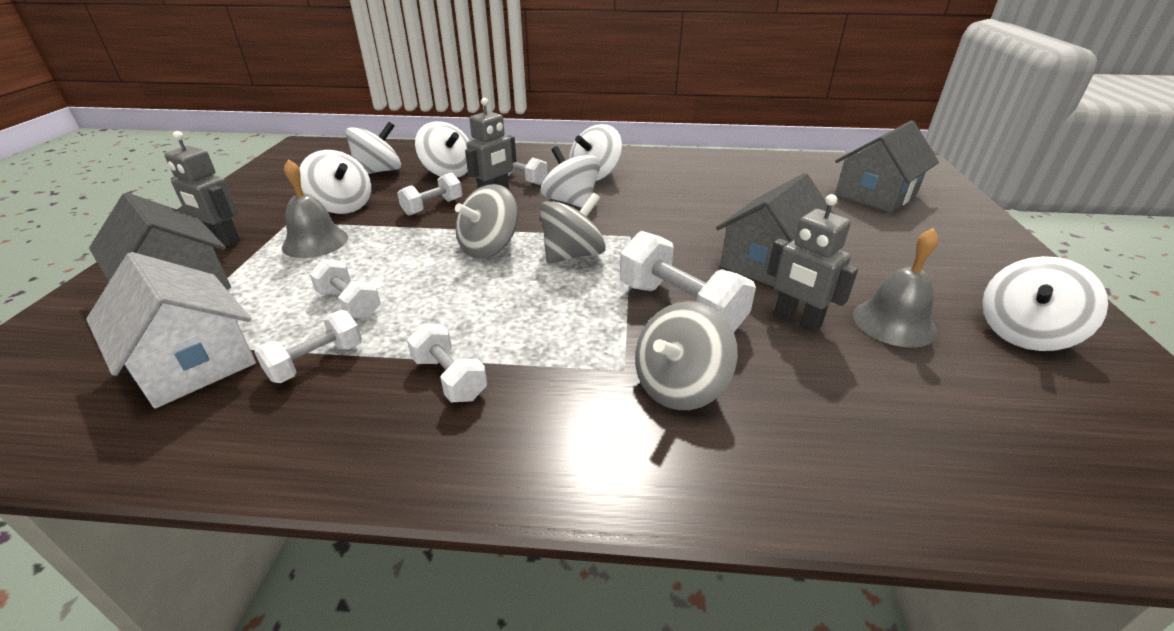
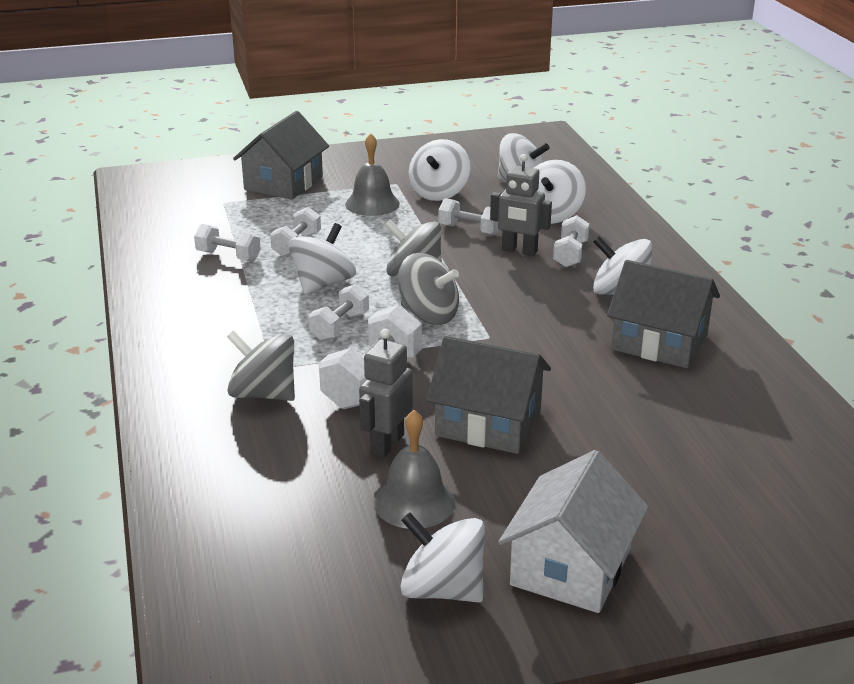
camera: 70 degrees right, 5 degrees down
(192, 361) = (211, 220): white house -> white house (571, 567)
(223, 240) = (351, 172): grey robot -> none
(449, 378) = (232, 304): white dumbbell -> white dumbbell (339, 326)
(571, 202) = (539, 292): white spinning top -> white spinning top (323, 284)
(876, 194) = (757, 500): grey house -> grey house (659, 342)

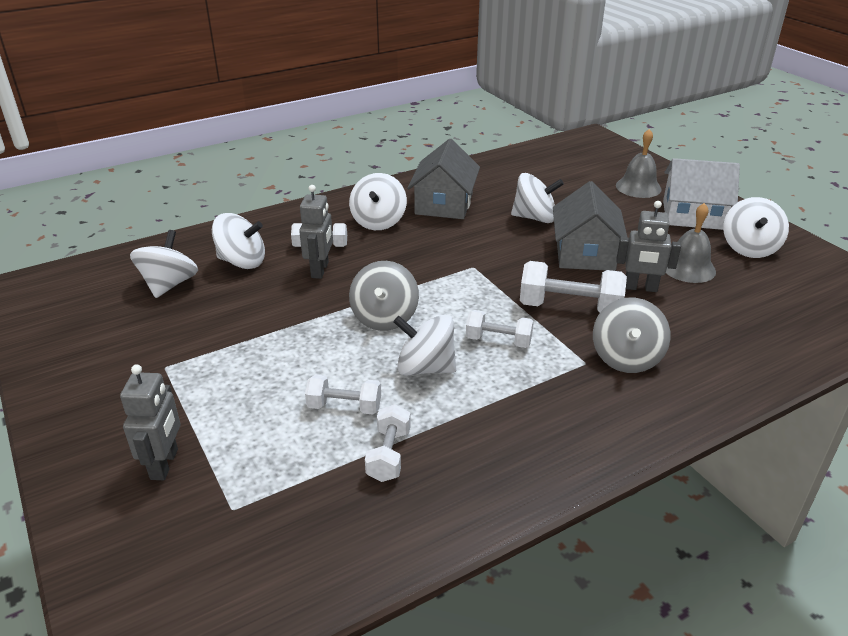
camera: 105 degrees left, 5 degrees up
(283, 183) = (165, 464): grey house -> grey robot
(372, 204) = (225, 373): grey bell -> grey bell (638, 187)
(428, 315) = (454, 298): grey spinning top -> none
(439, 193) = (193, 332): white spinning top -> white spinning top (534, 218)
(469, 230) = (282, 301): white dumbbell -> none

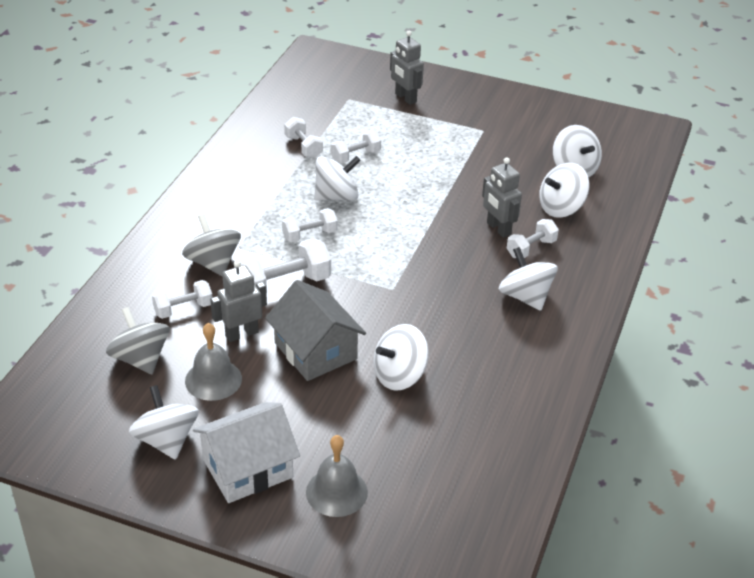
camera: 140 degrees right, 5 degrees up
(384, 318) = (403, 215): grey spinning top -> grey spinning top (140, 359)
(444, 204) = (500, 349): grey house -> none
(685, 328) = (183, 309): none -> white dumbbell

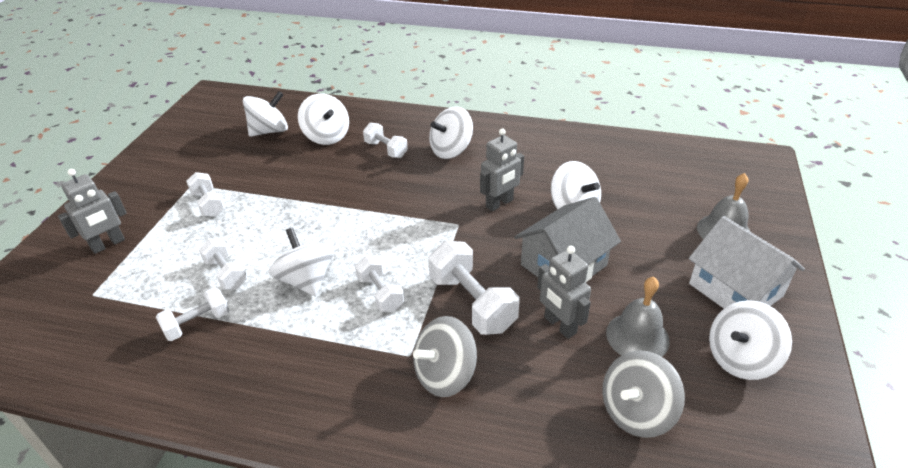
camera: 95 degrees left, 0 degrees up
(183, 309) = (536, 387): white dumbbell -> white dumbbell (208, 204)
(498, 229) = (359, 168): grey robot -> grey robot (499, 203)

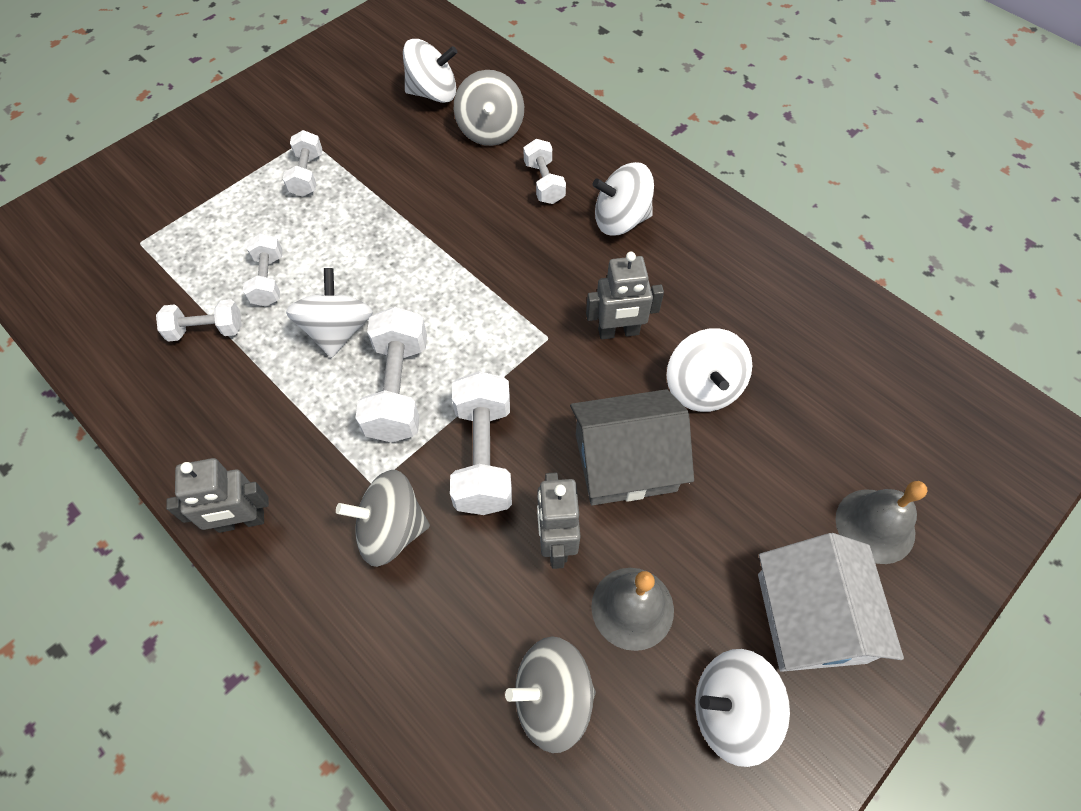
camera: 30 degrees right, 20 degrees up
(108, 244) = (186, 184): grey robot -> grey robot (241, 521)
(326, 136) = (490, 130): white spinning top -> grey spinning top
(380, 293) = (398, 389): white dumbbell -> white dumbbell, size x1.65

